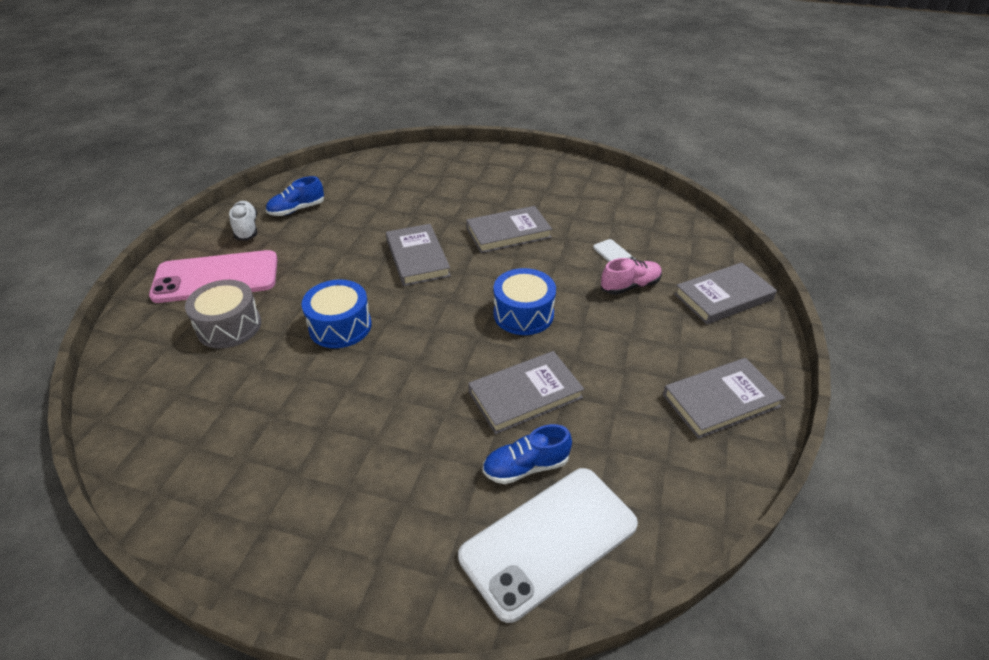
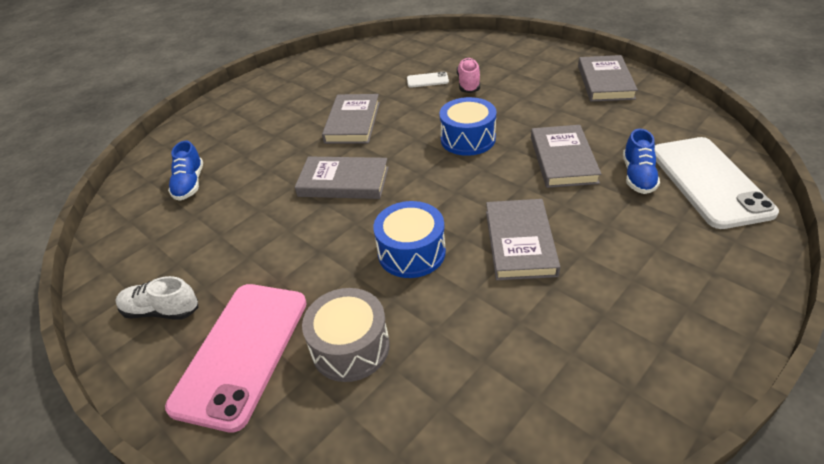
camera: 60 degrees left, 0 degrees up
(297, 209) = (168, 258): blue shoe -> blue shoe (190, 184)
(723, 297) = (506, 52): grey book -> grey book (520, 242)

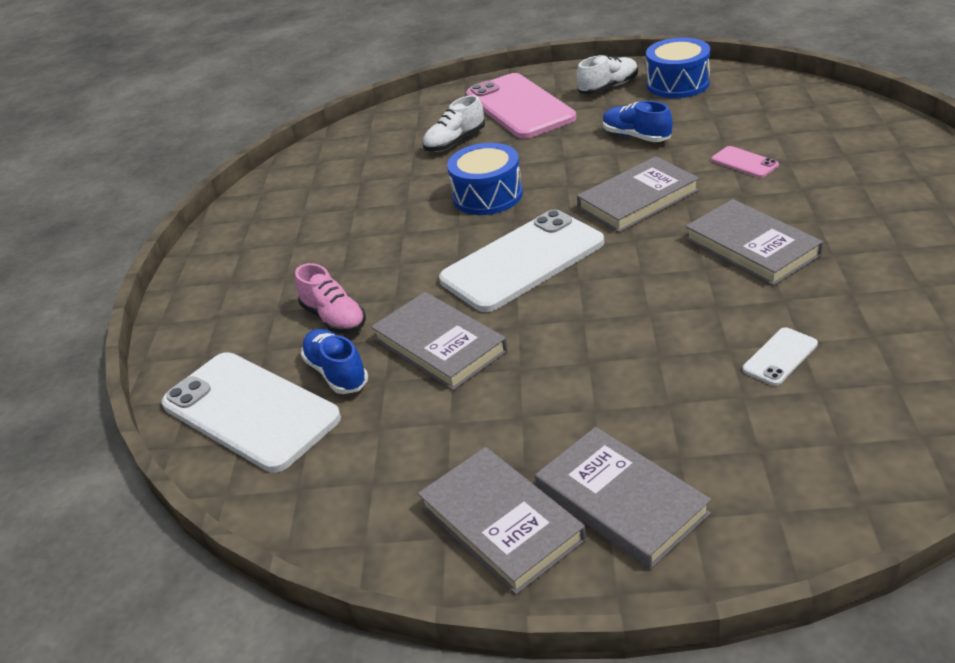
camera: 140 degrees right, 5 degrees down
(190, 184) = (772, 123): blue shoe -> blue shoe (636, 136)
(258, 168) = (744, 162): none -> pink phone
(350, 347) = (455, 142): grey drum -> white shoe
(460, 182) = (523, 261): none -> white phone
(468, 83) = (710, 387): pink shoe -> pink shoe (334, 318)
(468, 139) = (581, 307): blue drum -> blue drum (678, 84)
(520, 242) = (404, 249): grey book -> grey book (621, 501)

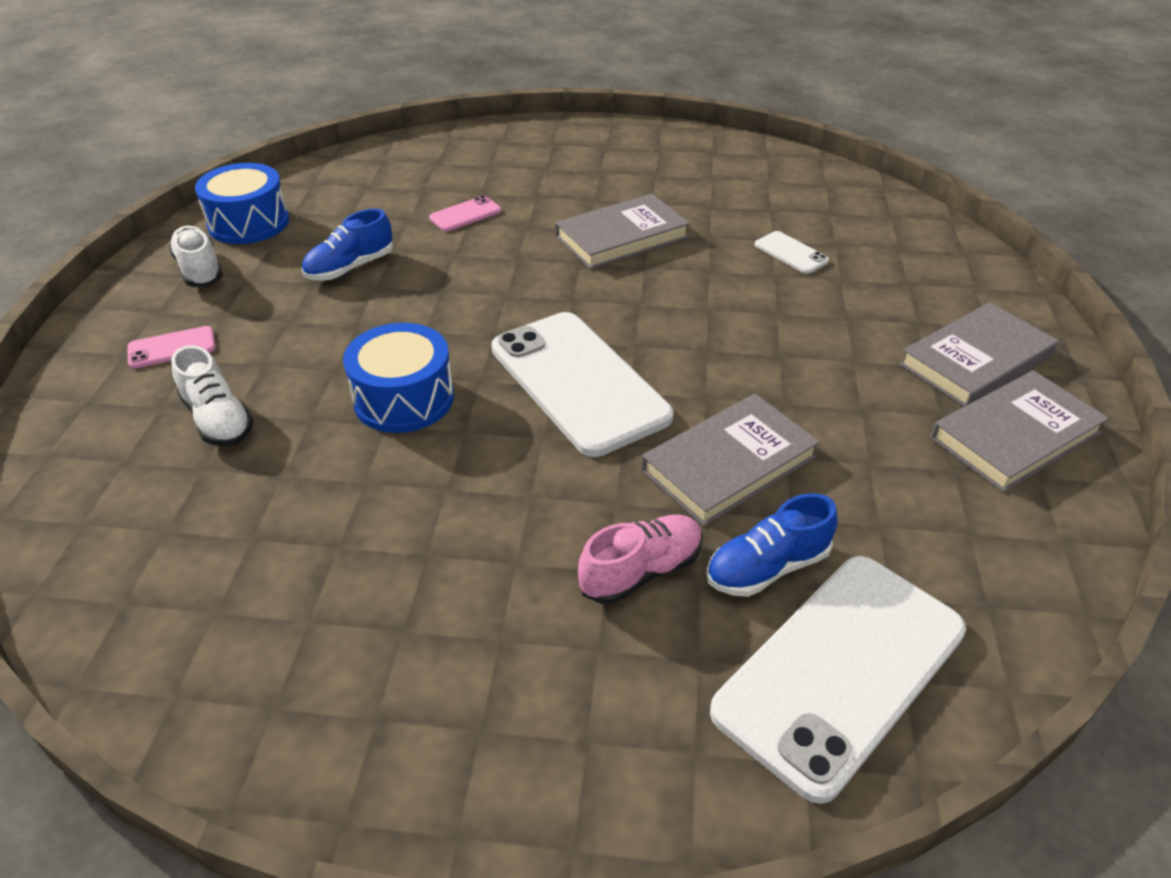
camera: 90 degrees left, 5 degrees up
(519, 107) = (172, 348): pink phone -> pink phone, size x0.42
(638, 199) = (494, 286): grey book -> none

